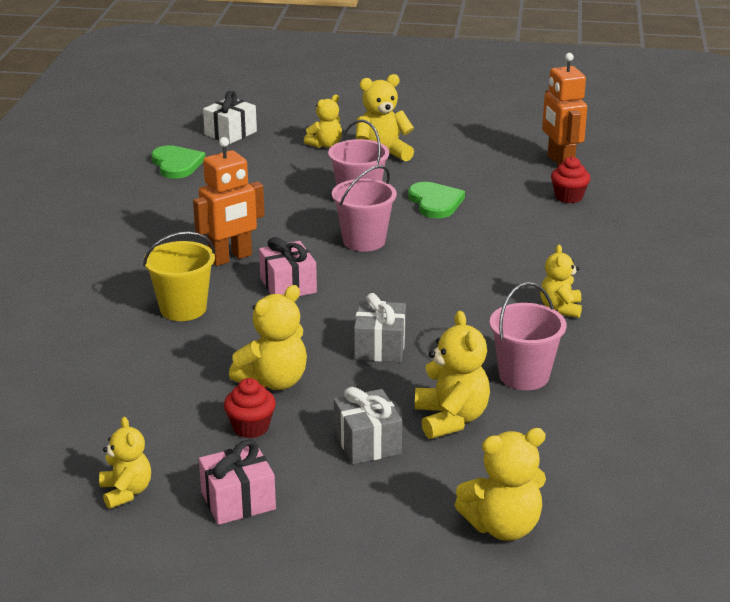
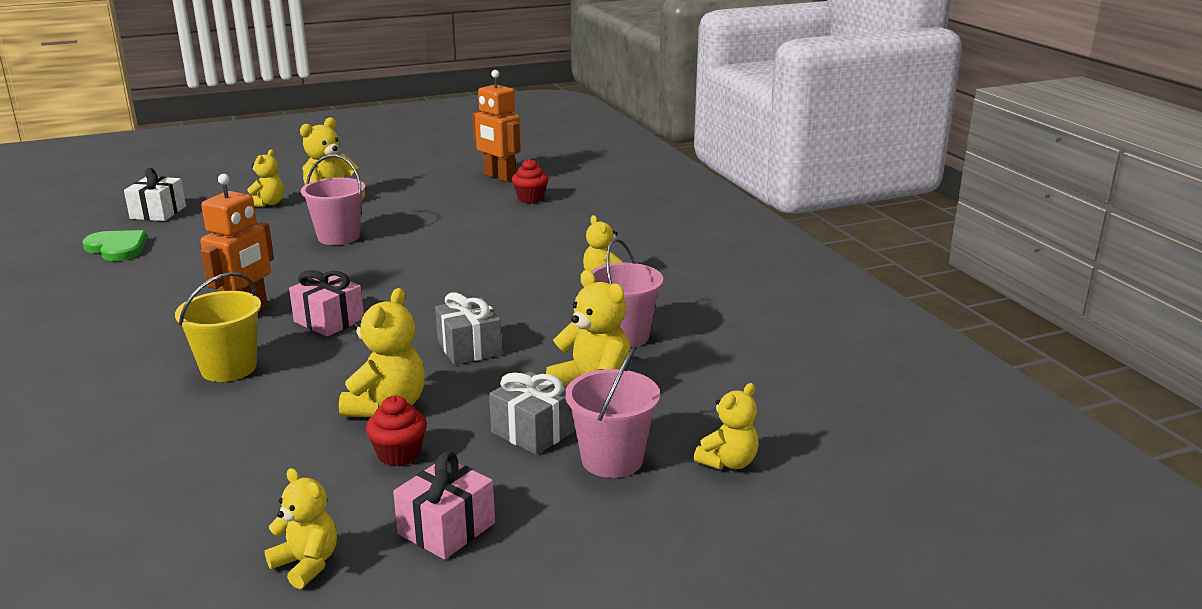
camera: 30 degrees left, 5 degrees down
(364, 241) = (374, 268): pink bucket -> pink bucket (612, 459)
(435, 202) = (416, 225): green heart -> none
(503, 527) = (728, 462): yellow teddy bear -> yellow teddy bear, size x0.66

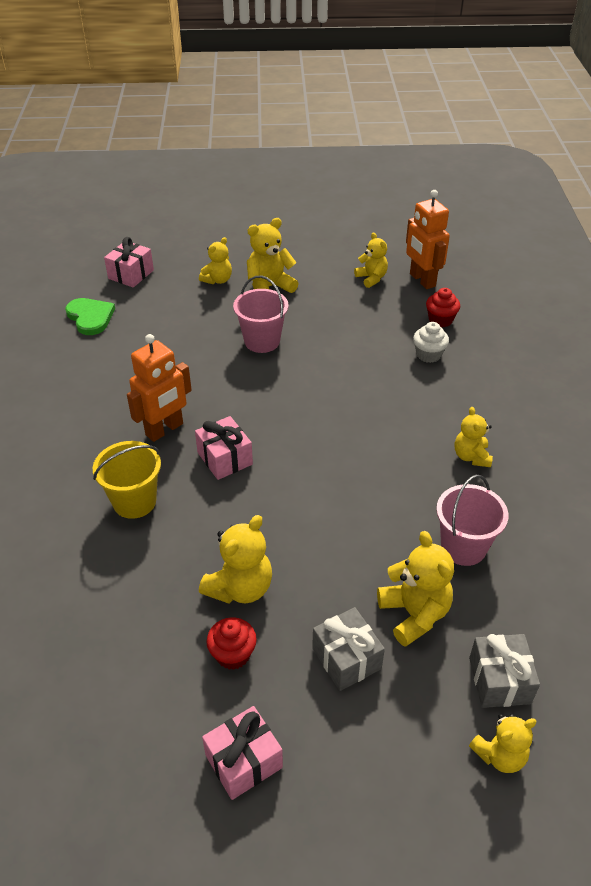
camera: 20 degrees right, 20 degrees up
(158, 212) = (131, 274): white gift -> pink gift
(307, 564) = (131, 767): yellow teddy bear -> yellow teddy bear (371, 278)
(469, 348) = (326, 527): grey gift -> grey gift (499, 680)
(528, 221) = (428, 355): none -> white cupcake
(612, 459) = (400, 718): pink bucket -> none

